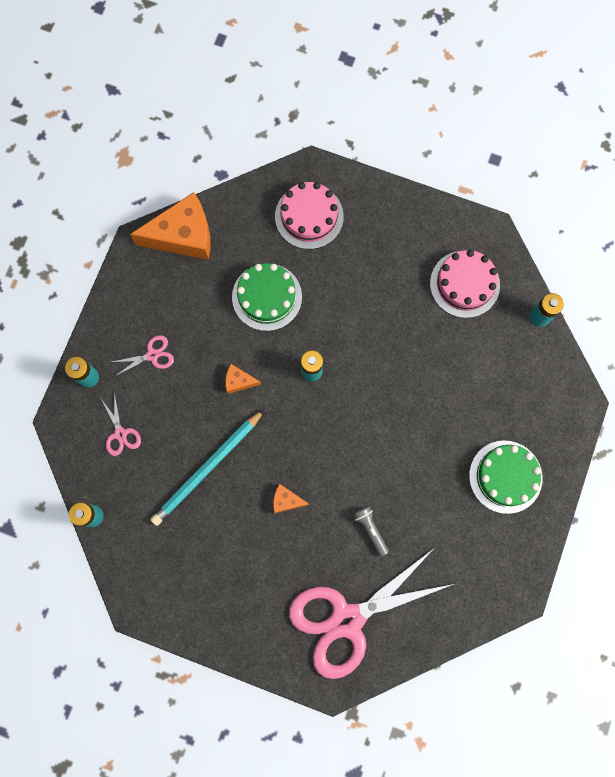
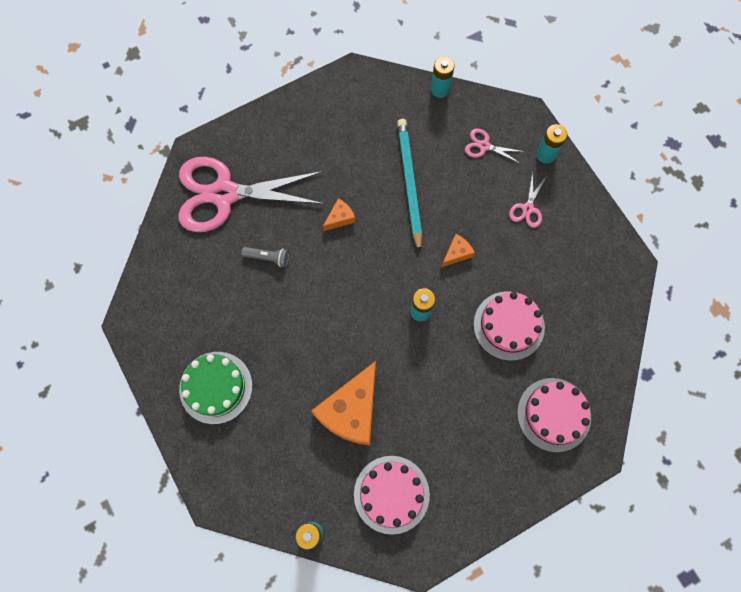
camera: 130 degrees right, 5 degrees down
(183, 235) = (612, 302): orange cheese -> orange cheese (351, 410)
(267, 297) = (509, 325): green cake -> pink cake
(347, 619) = (224, 194): pink scissors -> pink scissors turned 105 degrees counterclockwise

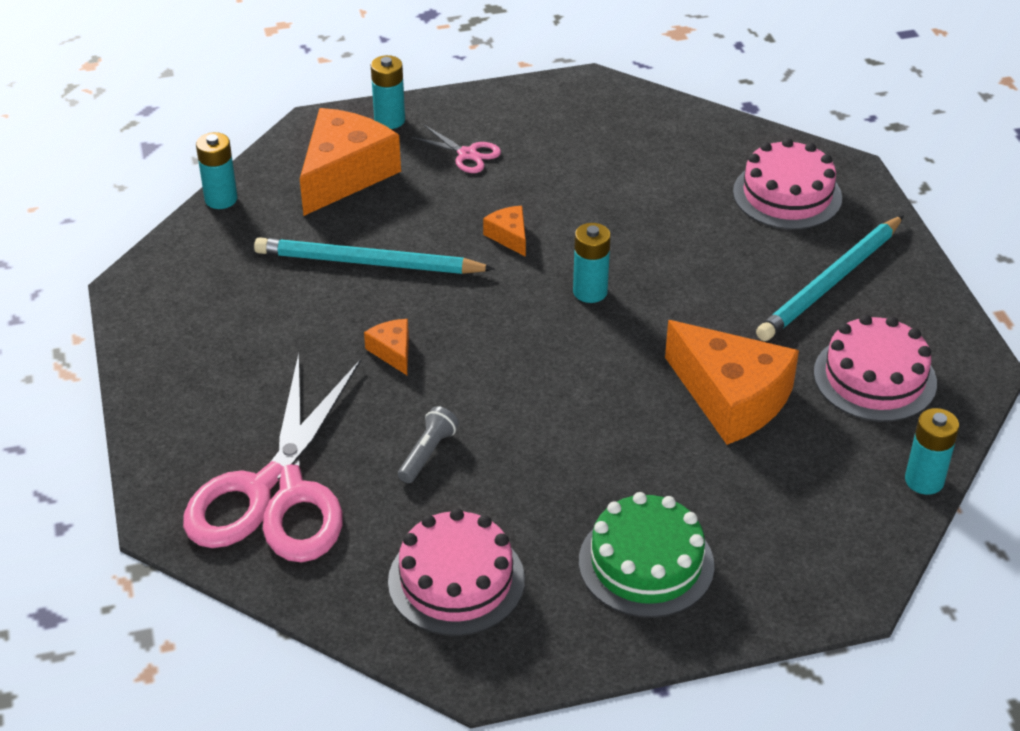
camera: 75 degrees left, 30 degrees down
(472, 455) = (831, 283): none -> turquoise pencil
(484, 146) = (344, 174): pink scissors -> orange cheese
(509, 325) = (643, 209): pink cake -> pink cake (456, 580)

